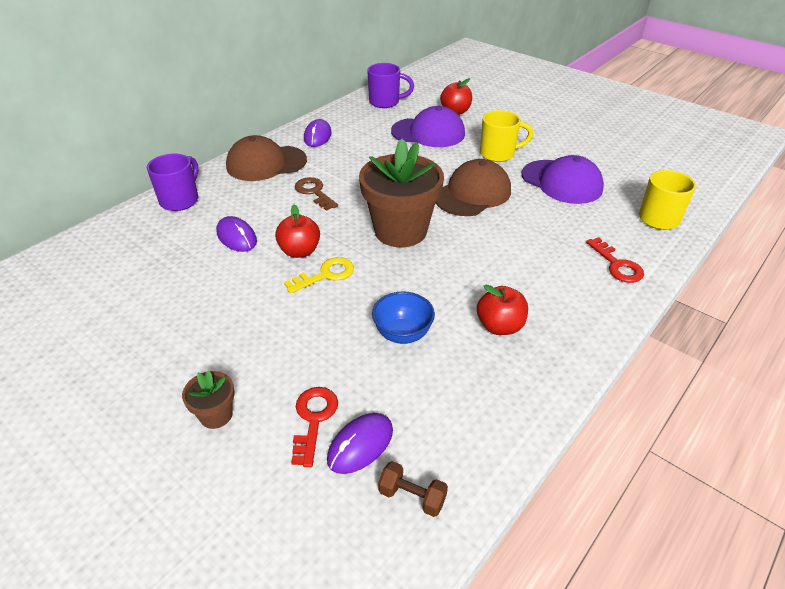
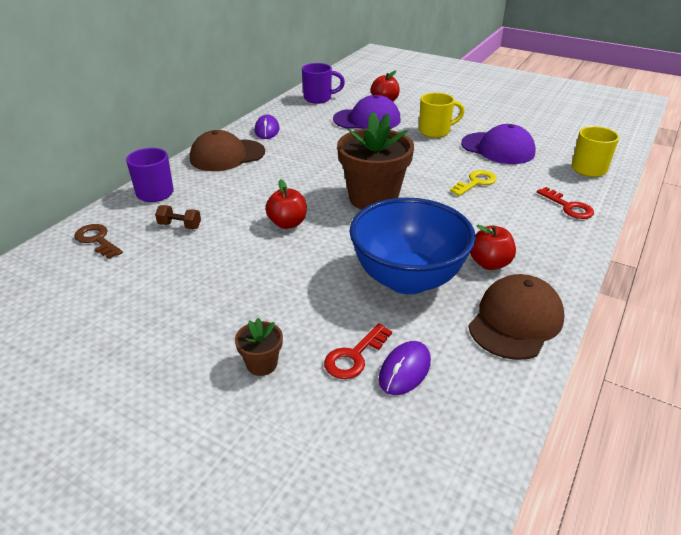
camera: 10 degrees left, 5 degrees down
(237, 237) = (223, 217): purple mouse -> none
(314, 192) = (282, 175): brown key -> brown key (97, 240)
(314, 420) = (354, 356): red key -> red key turned 135 degrees counterclockwise
(325, 275) = (319, 240): yellow key -> yellow key (475, 182)
(402, 334) = (407, 279): blue bowl -> blue bowl, size x2.12
(412, 496) = (466, 404): brown dumbbell -> brown dumbbell (180, 226)
(472, 193) = (425, 164): brown cap -> brown cap (515, 321)

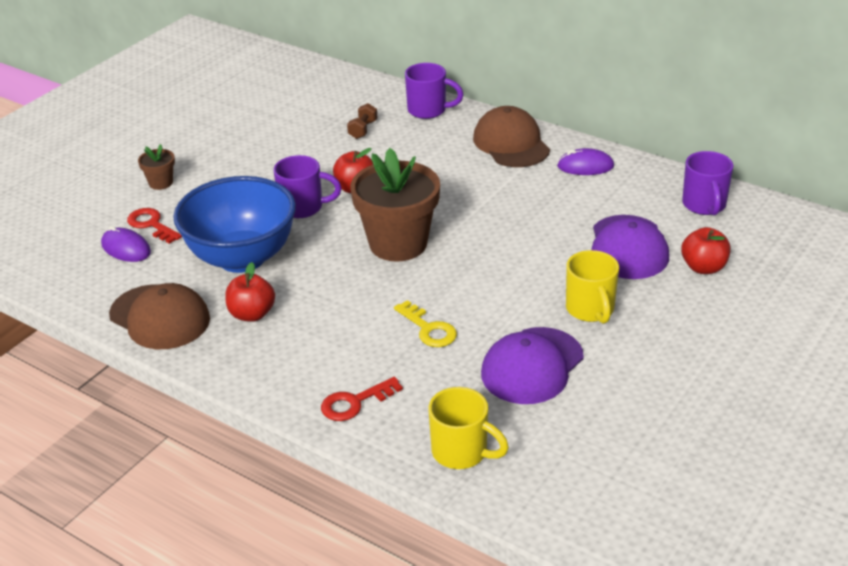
camera: 95 degrees right, 0 degrees up
(97, 240) = (347, 93): brown key -> none
(319, 250) = (303, 207): none -> purple mug

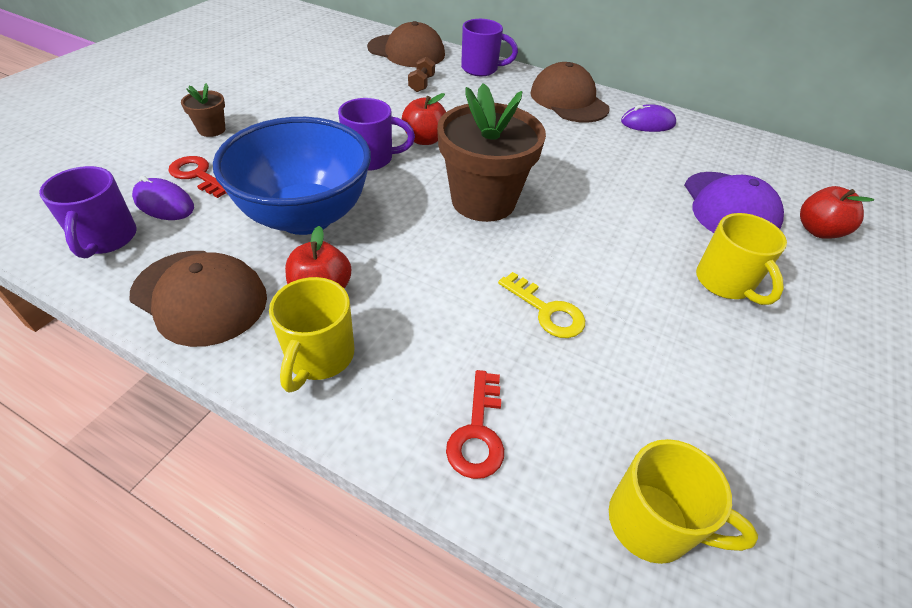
camera: 10 degrees left, 10 degrees up
(247, 357) = (319, 357): none -> yellow mug
(353, 92) = (406, 51): none -> brown cap
(355, 402) = (478, 432): red key -> red key turned 45 degrees counterclockwise
(532, 366) = (691, 364): purple cap -> none
(704, 205) = (780, 164): purple mug -> purple mug (106, 239)

